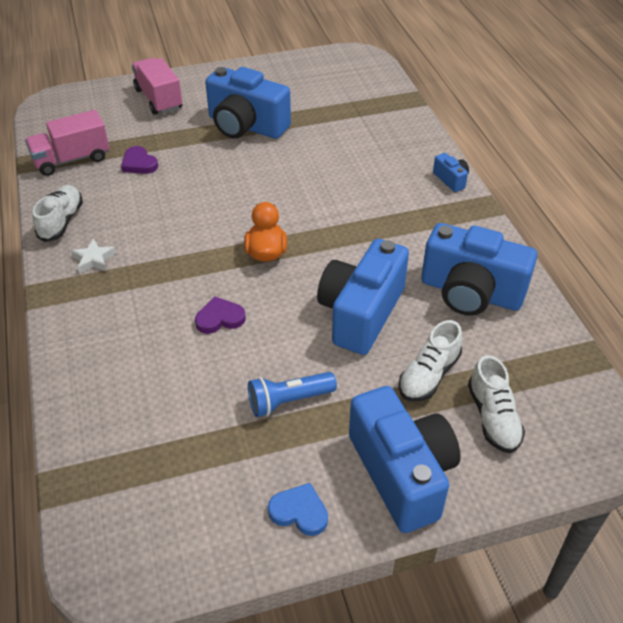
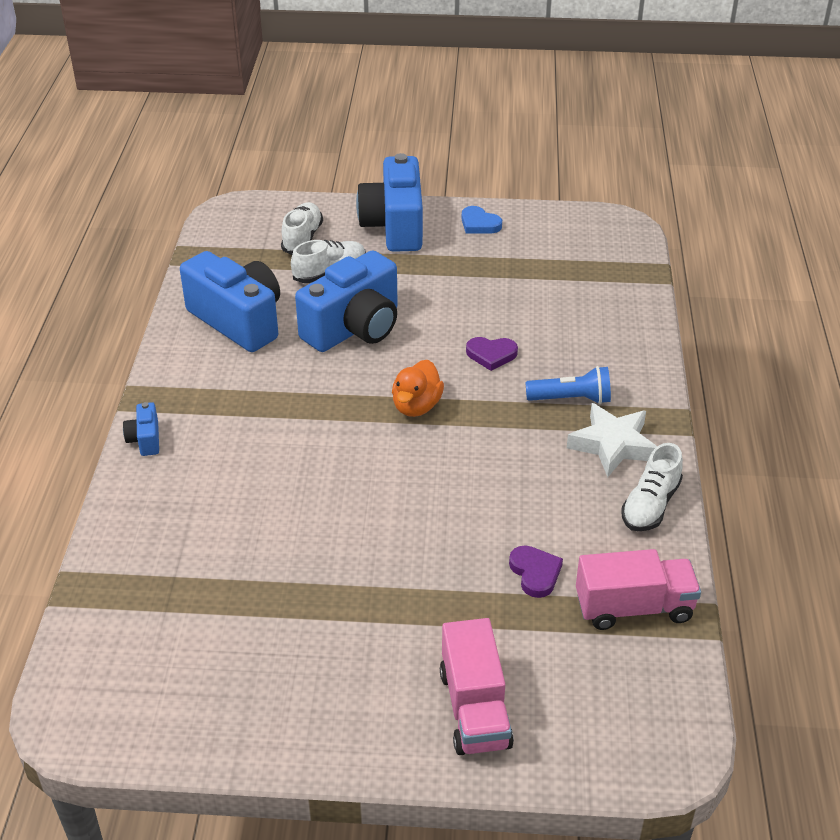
camera: 160 degrees left, 5 degrees down
(94, 260) = (613, 445): white star -> white star, size x1.76
(246, 126) = (355, 603): blue camera -> none
(289, 401) = (456, 282): blue flashlight -> blue flashlight (571, 399)

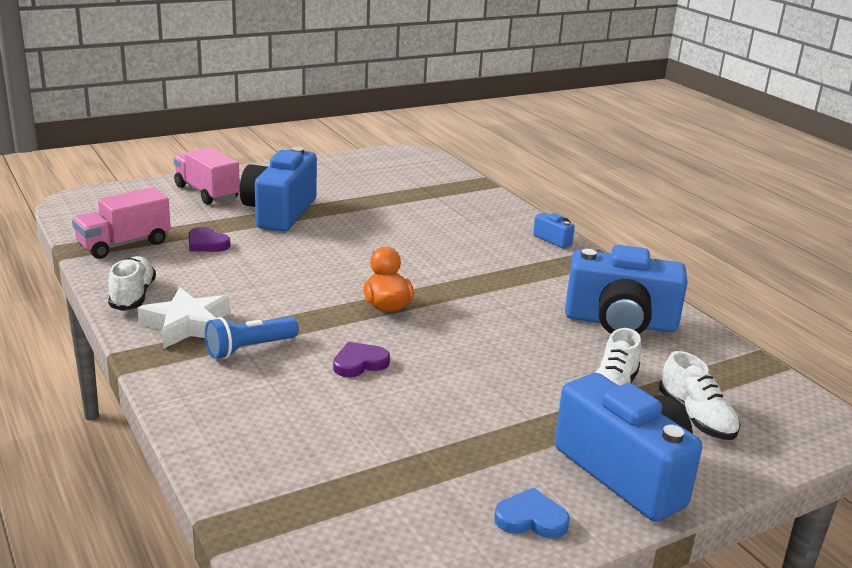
camera: 145 degrees right, 15 degrees down
(354, 328) = (514, 347): blue camera -> blue camera (279, 212)

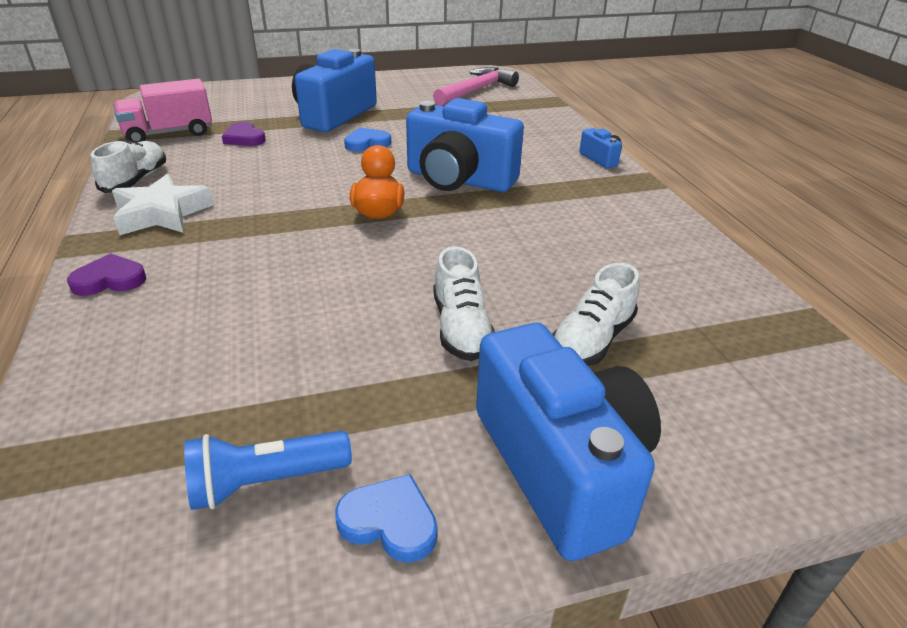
camera: 15 degrees right, 10 degrees up
(207, 192) = (280, 94): pink truck -> none
(249, 349) = (203, 244): blue flashlight -> blue flashlight (266, 482)
(332, 240) = (367, 143): none -> blue heart
(359, 363) = (308, 272): purple heart -> purple heart (110, 280)
(404, 175) = (476, 90): none -> pink hammer
(620, 322) = (638, 255): blue camera -> blue camera (459, 180)
(696, 418) = (693, 394): white shoe -> white shoe (461, 328)

